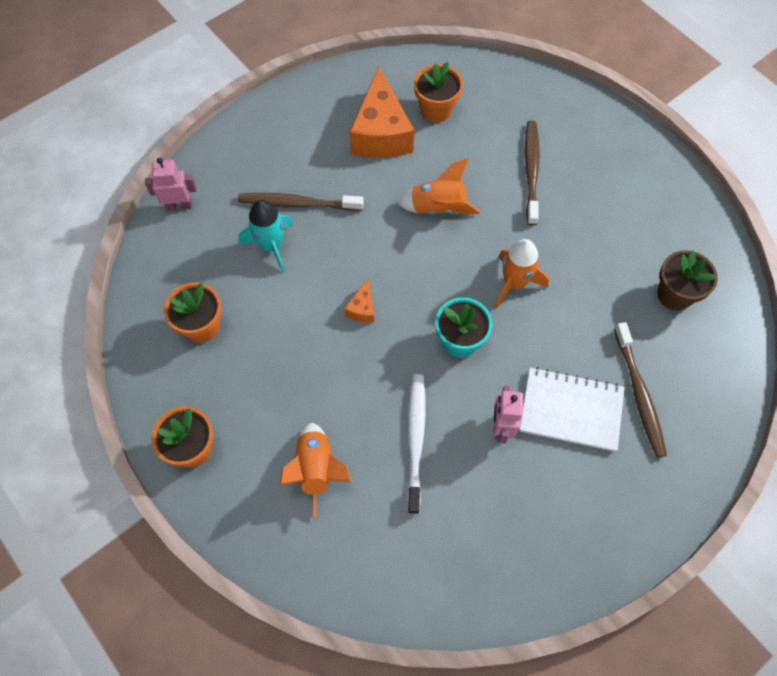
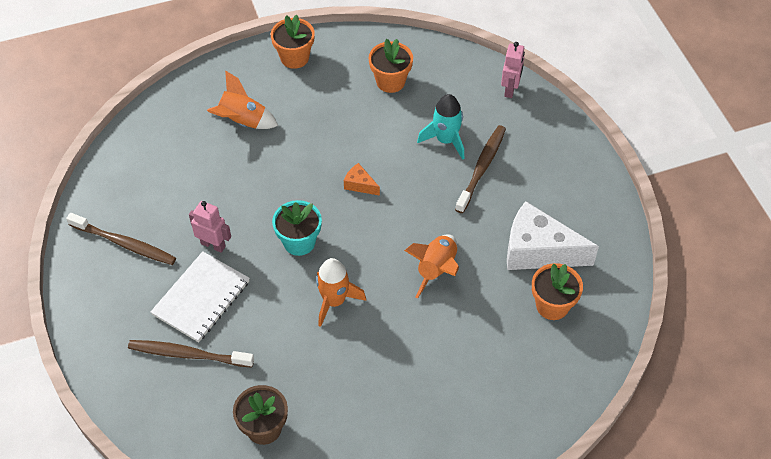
camera: 110 degrees right, 10 degrees down
(381, 133) = (538, 251): orange cheese -> white cheese
(416, 439) = (233, 187): white toothbrush -> none
(531, 170) = (449, 361): brown toothbrush -> brown toothbrush (125, 244)

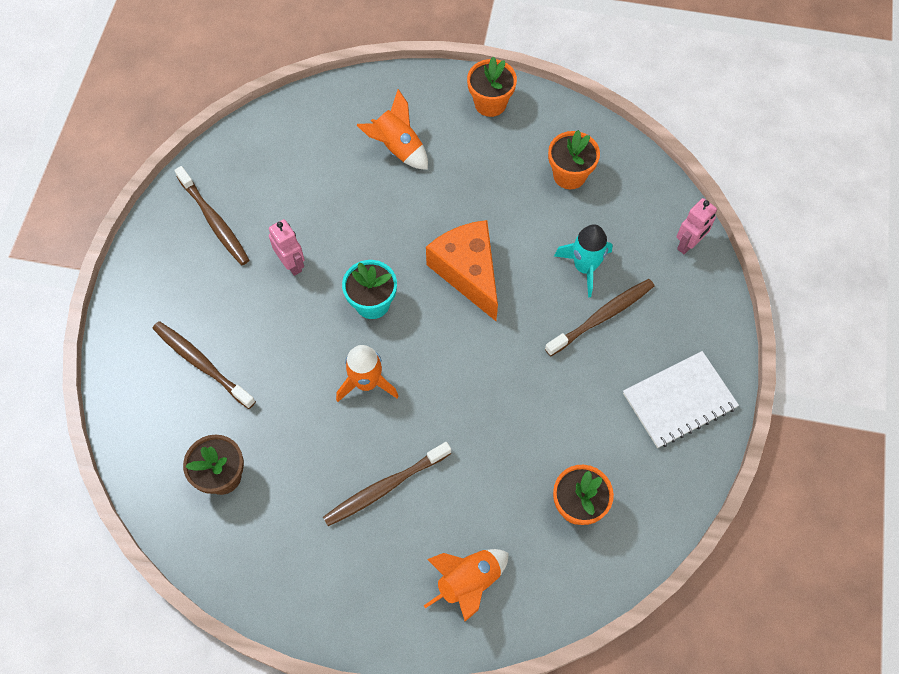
camera: 30 degrees right, 10 degrees up
(201, 298) = (248, 313): white notebook -> white notebook (679, 401)
(360, 185) = (468, 272): orange cheese -> orange cheese, size x2.27
(400, 368) = (384, 488): none -> brown toothbrush
(436, 269) = (485, 403): orange rocket -> orange rocket (468, 582)
(538, 251) = (602, 438): white cheese -> none

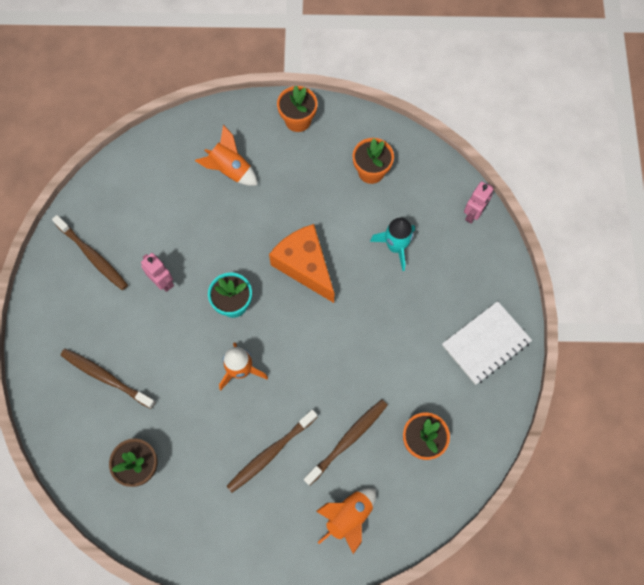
camera: 10 degrees left, 5 degrees up
(602, 316) = (416, 285): brown toothbrush -> brown toothbrush (348, 440)

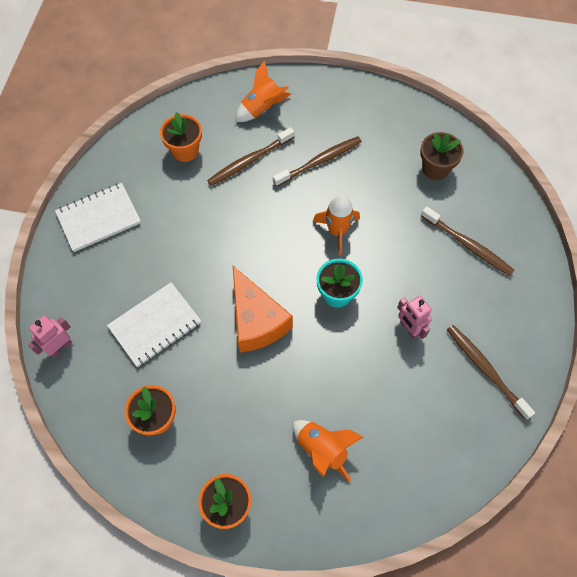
camera: 170 degrees left, 5 degrees down
(396, 247) = (155, 325): turquoise rocket -> white notebook

